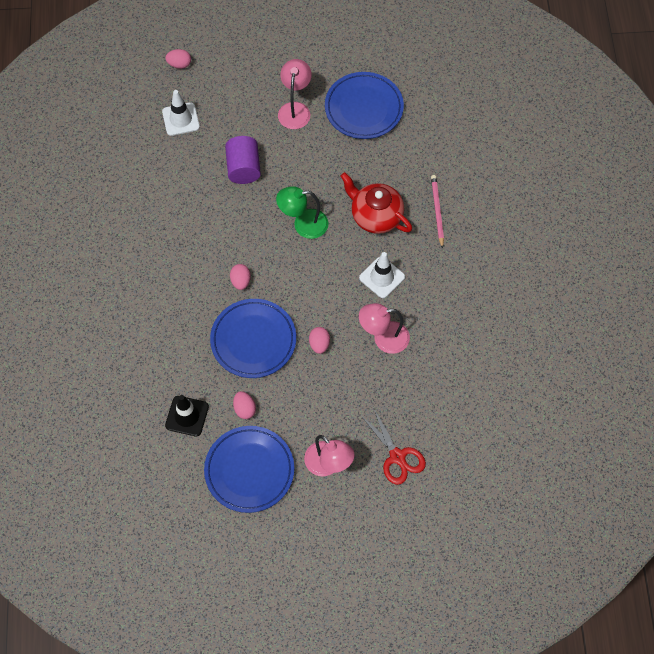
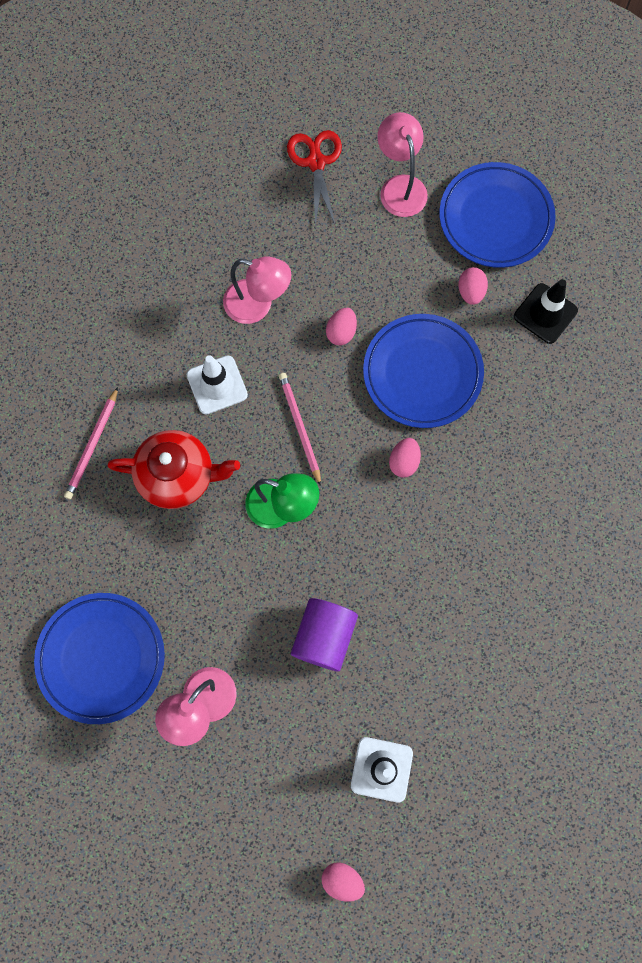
camera: 155 degrees left, 10 degrees up
(316, 274) = (299, 427): none -> pink pencil
(375, 216) = (178, 476): red teapot -> red teapot turned 60 degrees counterclockwise

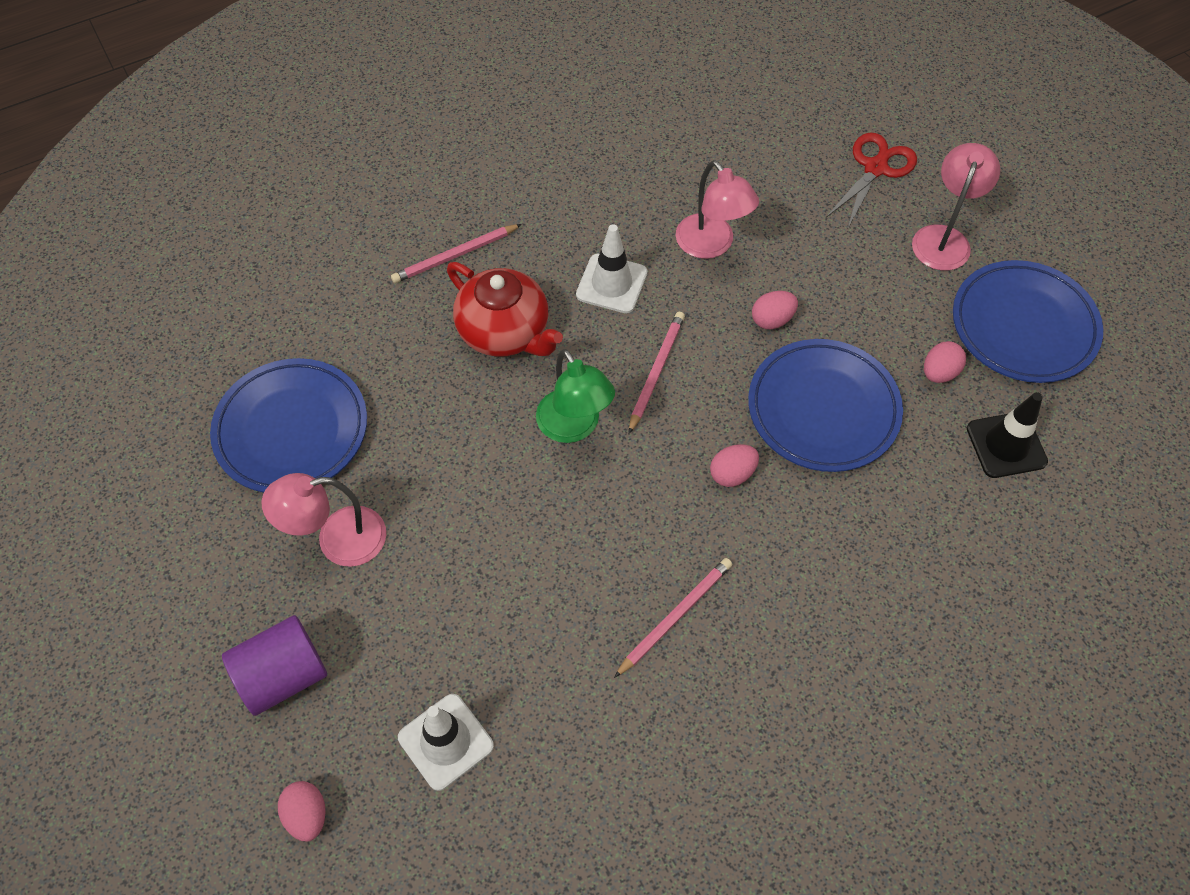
camera: 40 degrees right, 15 degrees down
(324, 637) = (506, 571): purple cylinder -> purple cylinder (283, 675)
(446, 582) = (675, 616): none -> pink pencil

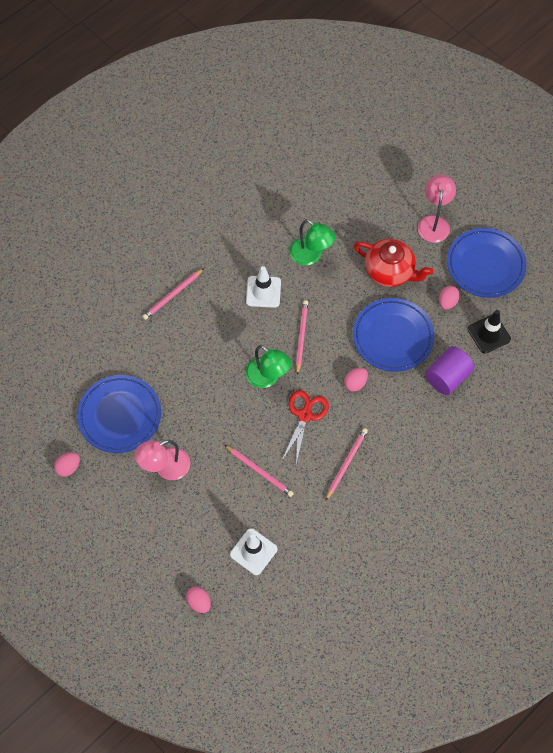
camera: 15 degrees left, 5 degrees up
(283, 675) = (163, 541): purple cylinder -> purple cylinder (447, 377)
(505, 332) = (214, 333): red teapot -> red teapot (390, 271)
(507, 590) = (259, 471): none -> pink pencil
(711, 245) = (311, 256): pink lamp -> green lamp
(772, 320) = (354, 292): pink egg -> pink egg (68, 467)
(875, 168) = (388, 188): red scissors -> red scissors (305, 415)

